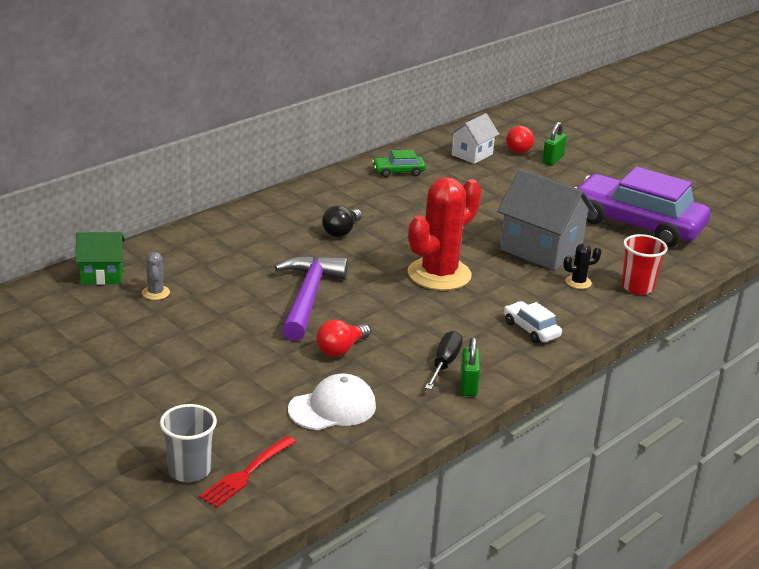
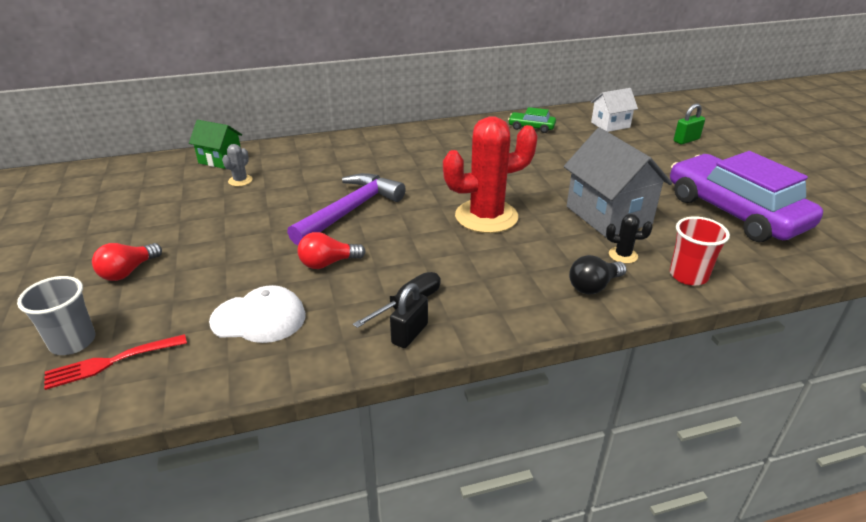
camera: 30 degrees right, 5 degrees up
(341, 231) = (436, 164): black light bulb -> black light bulb (593, 286)
(468, 385) = (410, 334): green padlock -> black padlock
(518, 149) = (659, 127): red light bulb -> red light bulb (128, 272)
(531, 329) = (530, 291): white car -> none

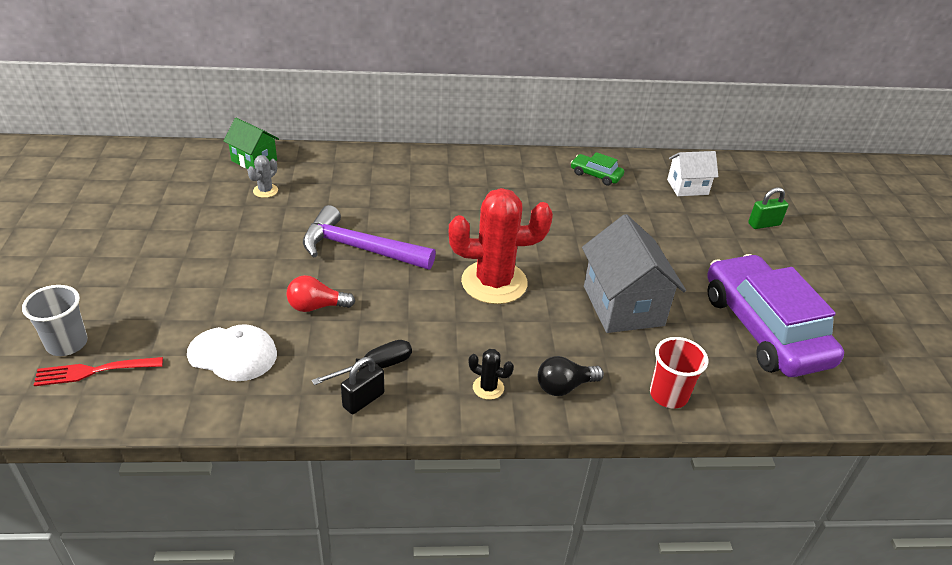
camera: 10 degrees right, 5 degrees up
(128, 272) = (132, 278): red light bulb -> none
(350, 211) = (360, 249): purple hammer -> purple hammer turned 120 degrees counterclockwise
(623, 255) = (613, 357): black cactus -> black cactus (488, 388)

